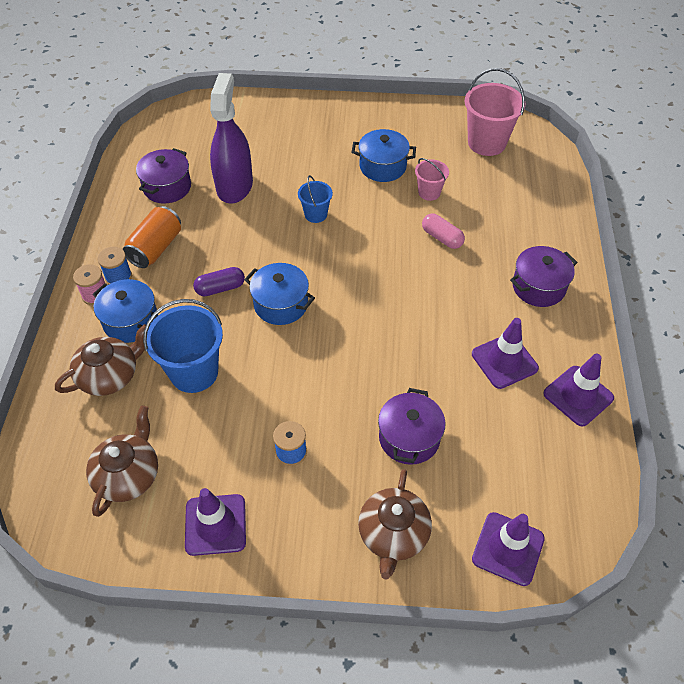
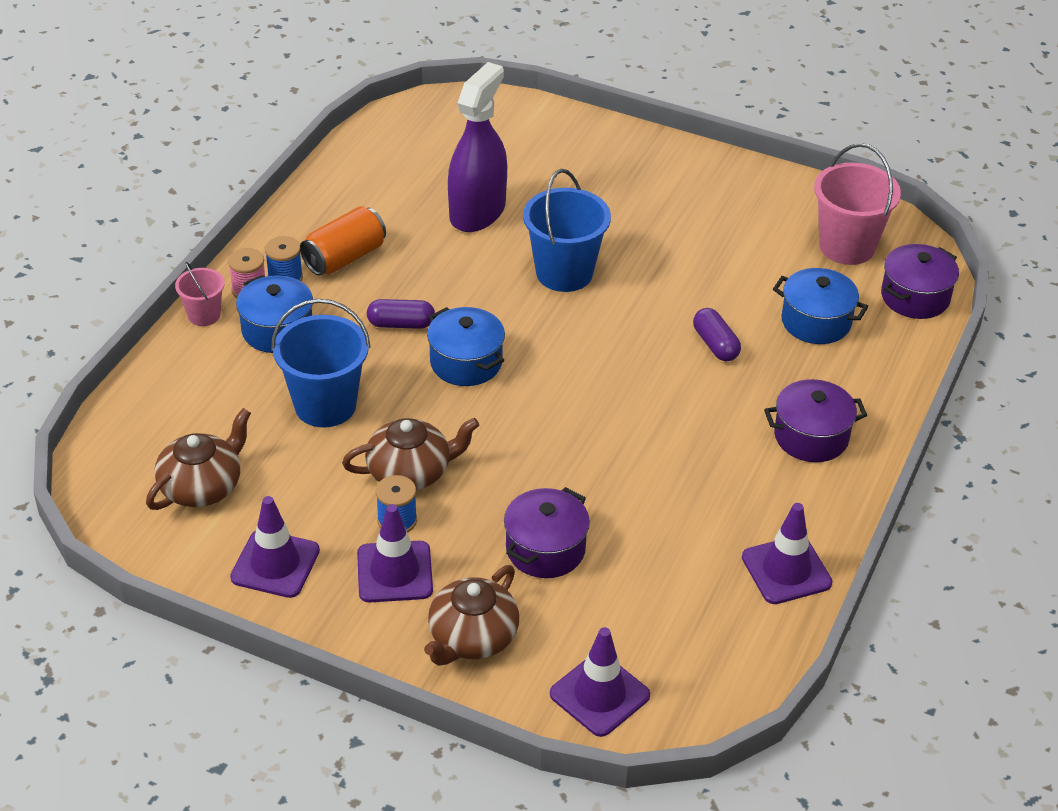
camera: 20 degrees right, 10 degrees down
(110, 375) = (227, 380): brown teapot -> brown teapot (410, 472)
(167, 187) = (391, 191): purple pot -> purple pot (915, 297)
(316, 214) = (564, 273): blue bucket -> blue bucket, size x1.83
(382, 166) = (685, 239): blue pot -> blue pot (816, 322)
(429, 192) = (729, 287): pink bucket -> pink bucket (204, 315)
(442, 238) = (715, 344): pink capsule -> purple capsule
(504, 361) = (713, 505): purple traffic cone -> purple traffic cone (394, 572)

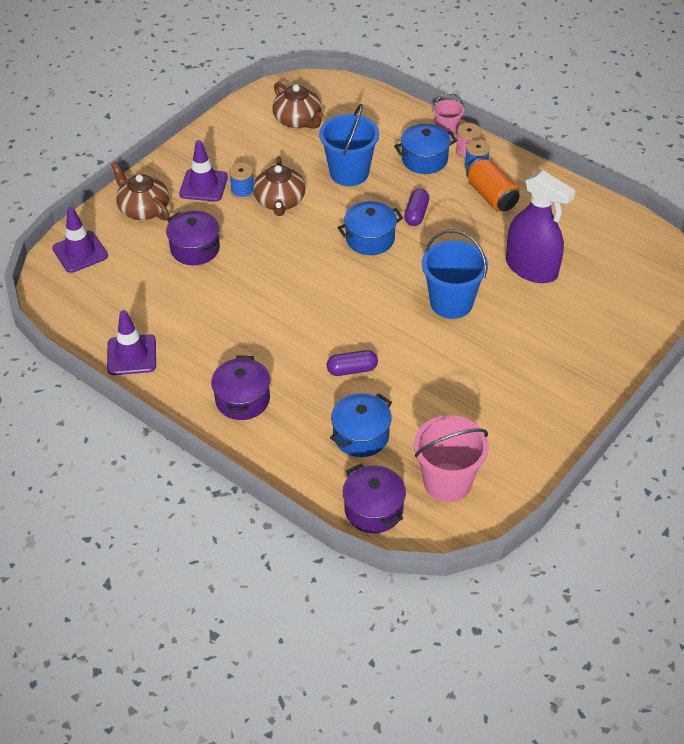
camera: 105 degrees right, 5 degrees up
(275, 564) = (228, 142): purple traffic cone -> none

